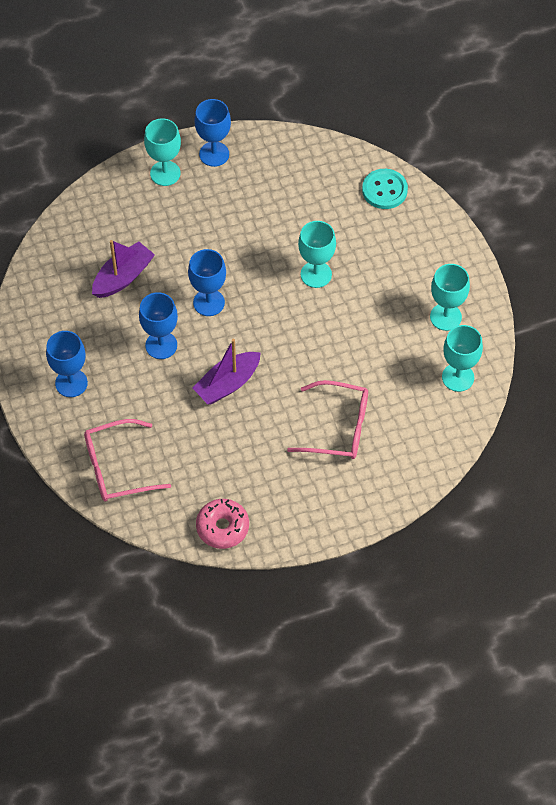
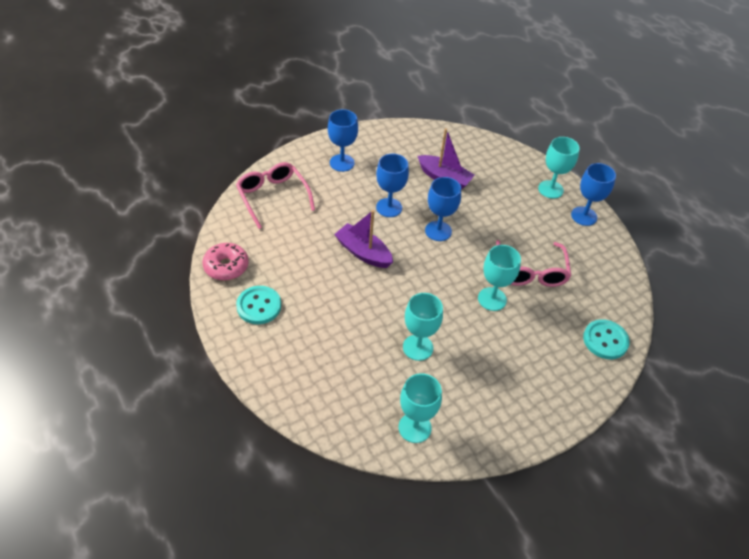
camera: 75 degrees right, 10 degrees down
(287, 498) = (259, 306): none -> turquoise button
(338, 427) = (337, 335): pink glasses -> pink glasses (531, 271)
(445, 317) = (481, 409): turquoise goblet -> turquoise goblet (418, 347)

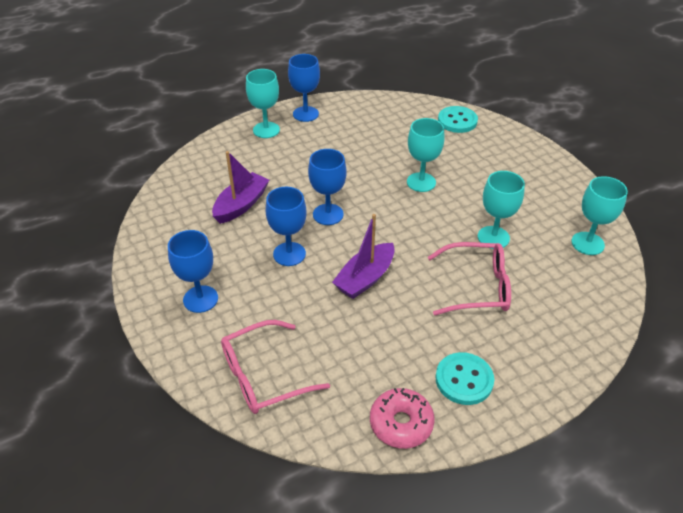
camera: 85 degrees left, 5 degrees down
(531, 271) = (382, 154): pink glasses -> pink glasses (477, 287)

